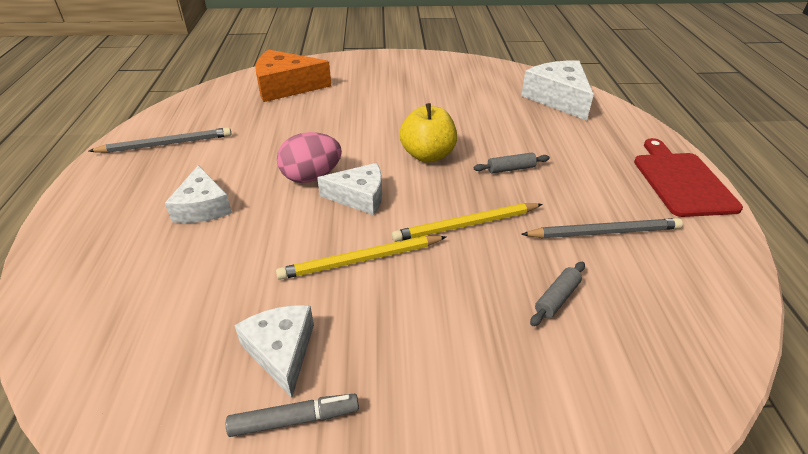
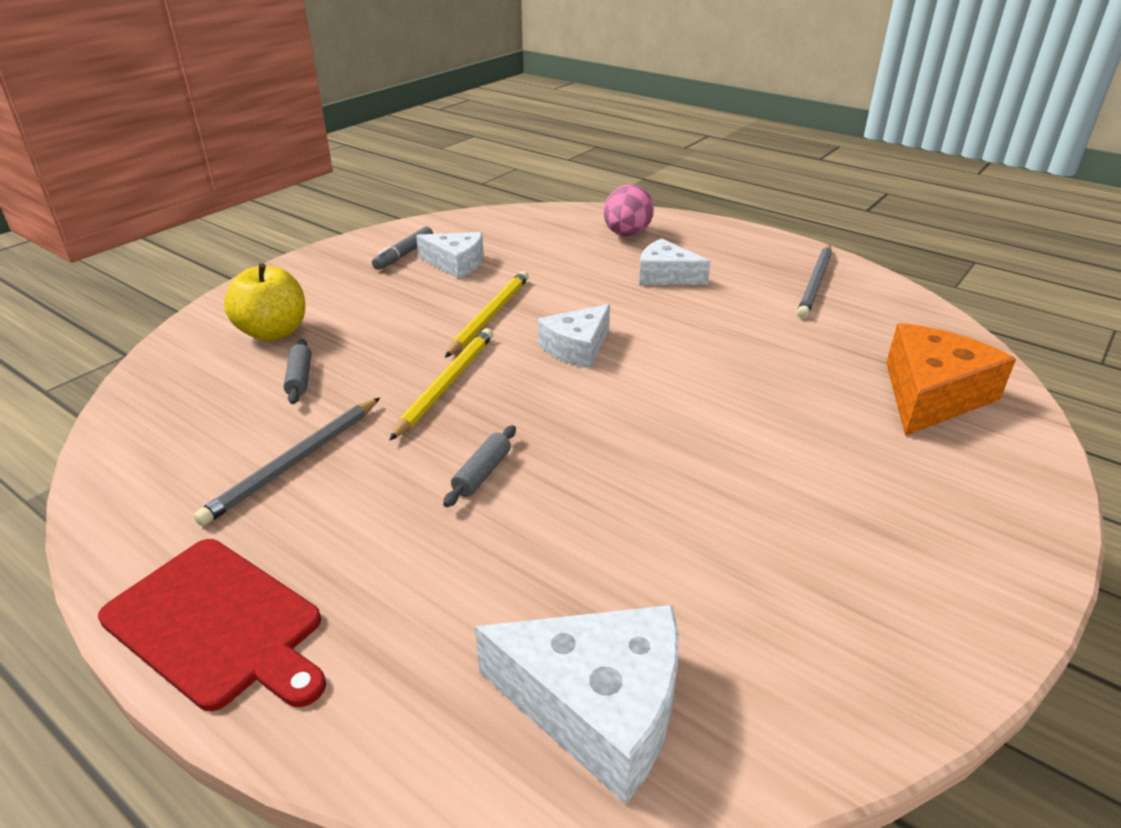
camera: 130 degrees right, 5 degrees down
(311, 177) = (649, 336): pink egg -> pink egg (626, 234)
(428, 155) = (598, 425): yellow apple -> yellow apple (273, 332)

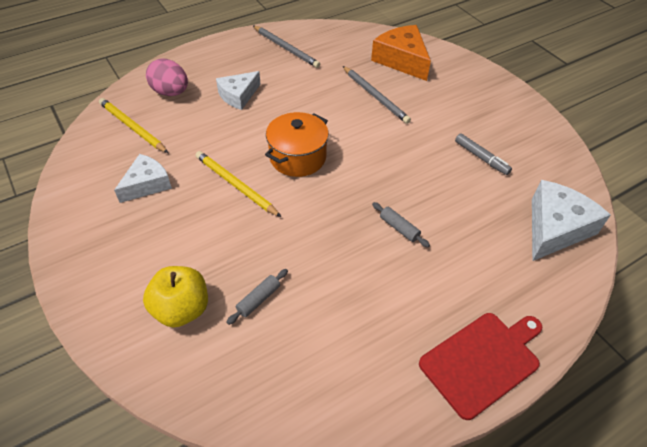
camera: 70 degrees left, 15 degrees up
(295, 462) = (355, 312): grey pencil -> grey pencil (375, 96)
(300, 378) = (258, 299): grey rolling pin -> grey rolling pin turned 60 degrees counterclockwise
(404, 254) = (107, 210): grey marker -> grey marker (481, 158)
(446, 384) = (306, 224): yellow pencil -> yellow pencil (132, 127)
(577, 348) = (297, 157): white cheese -> orange pot

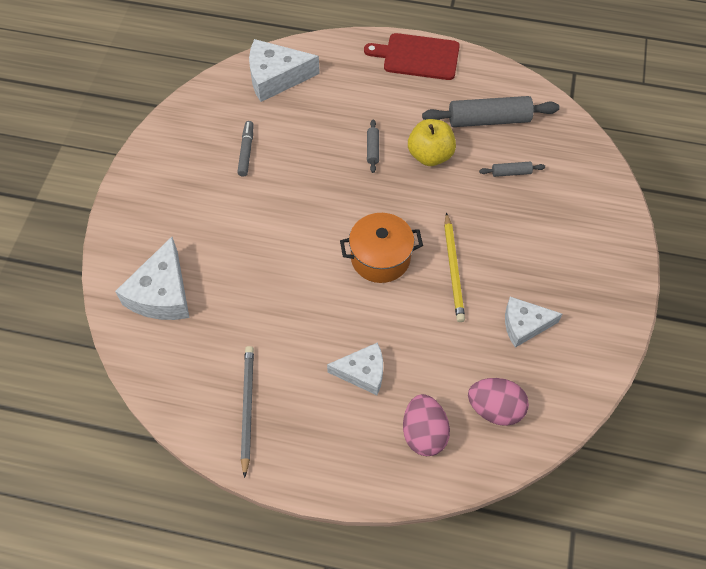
camera: 135 degrees left, 10 degrees up
(132, 127) = (495, 409): yellow pencil -> pink egg
(181, 309) = (565, 201): yellow apple -> yellow apple (430, 155)
(332, 342) = (489, 120): none -> grey rolling pin
(375, 96) = (243, 270): grey pencil -> none
(401, 60) = (162, 293): orange cheese -> white cheese

